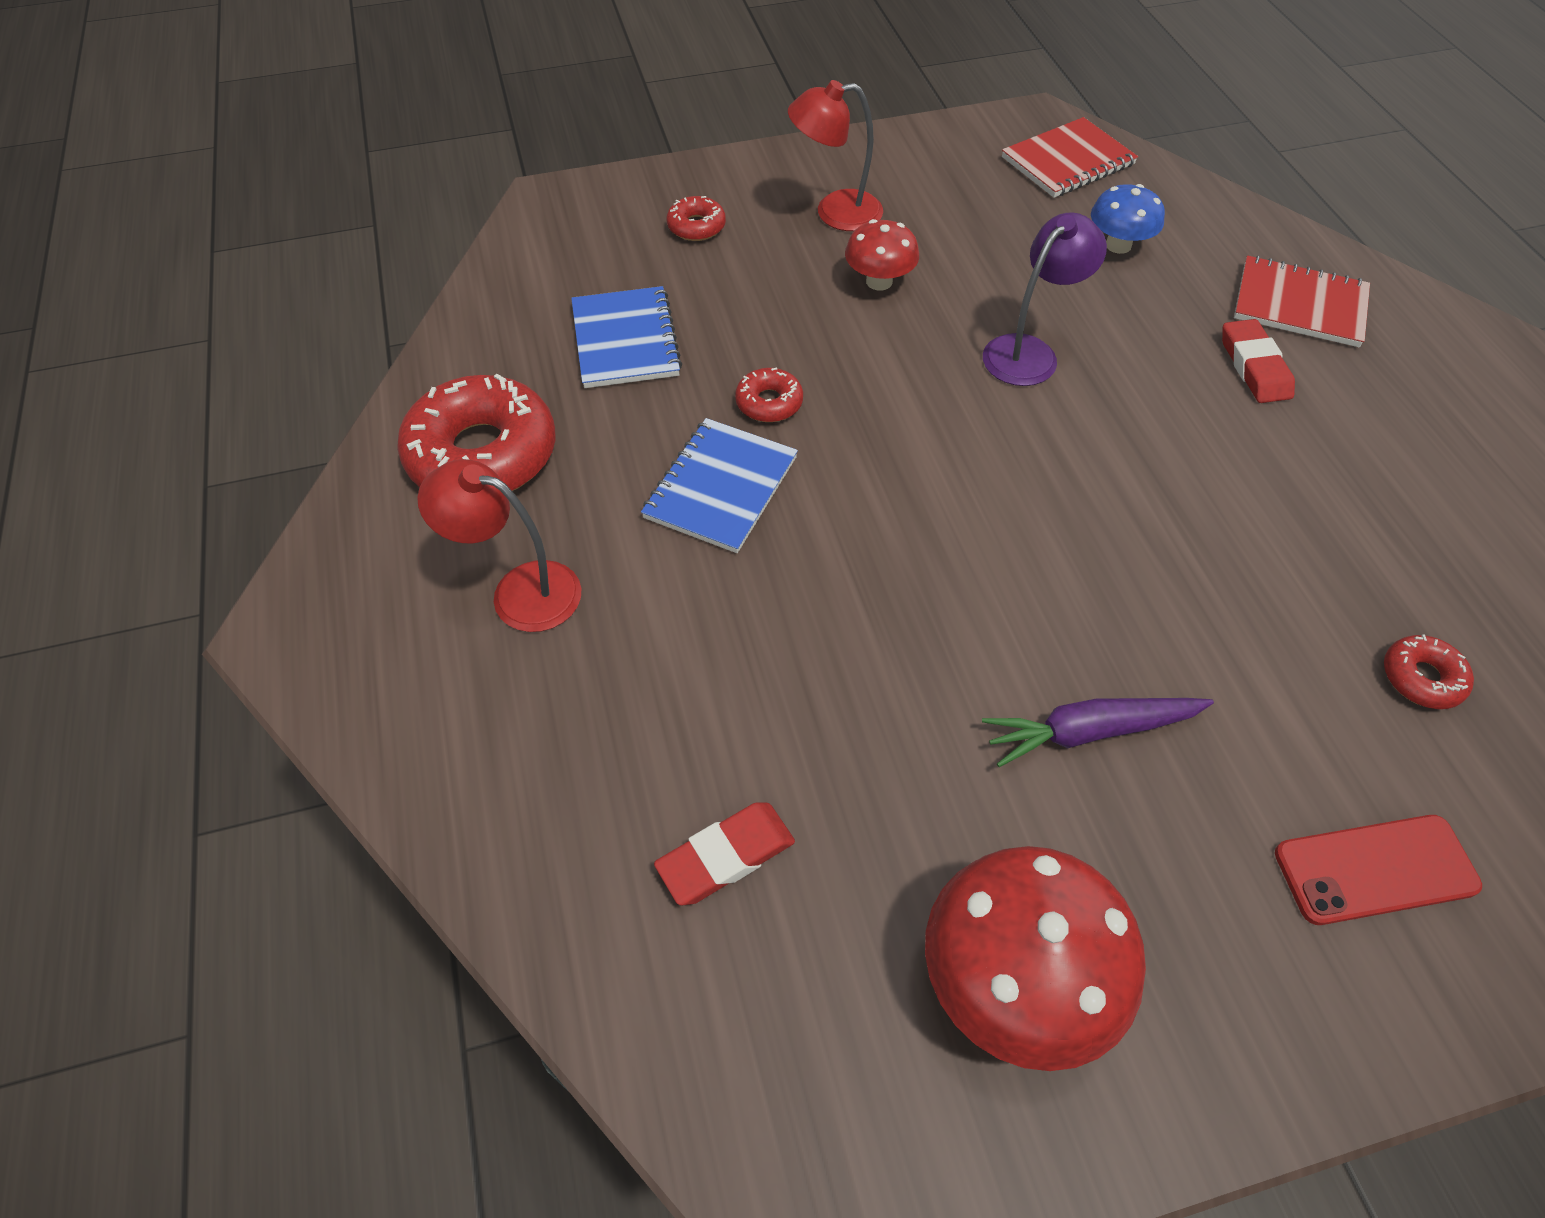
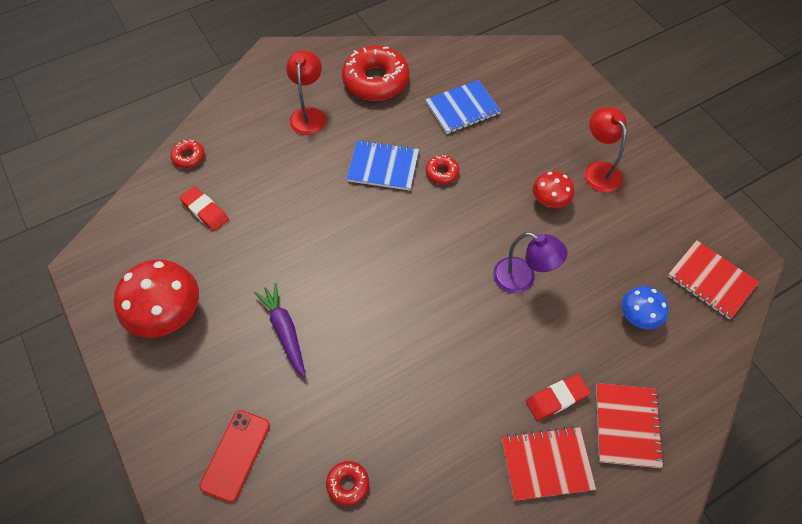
camera: 75 degrees right, 5 degrees up
(696, 226) = (557, 114): red donut -> red donut (189, 157)
(1365, 405) = (546, 464): none -> red notebook
(1375, 869) = (236, 455): red phone -> red phone turned 45 degrees clockwise

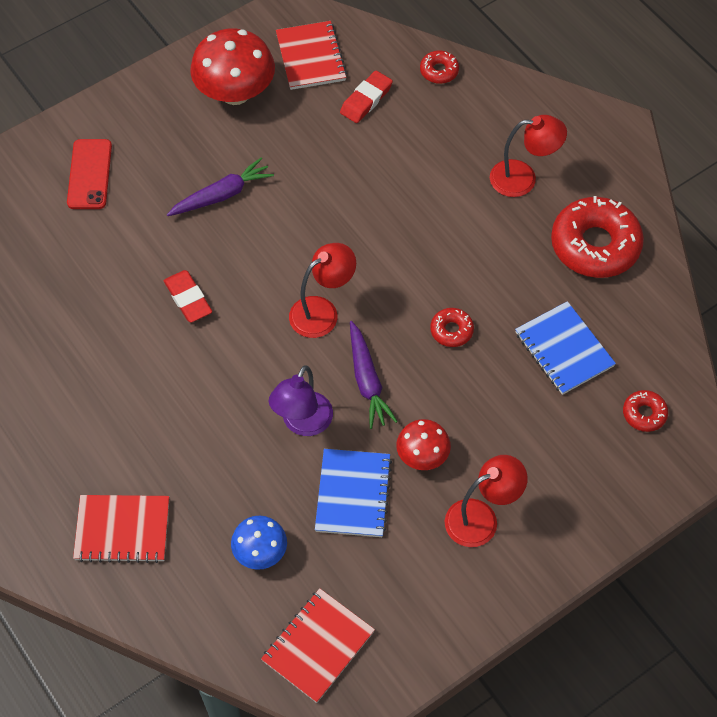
camera: 85 degrees right, 0 degrees up
(236, 455) = (89, 174): red phone -> red phone turned 75 degrees clockwise
(348, 484) = (61, 269): red donut -> red donut (644, 414)
(383, 167) = (452, 266): blue notebook -> blue notebook (353, 494)
(417, 258) = (322, 311): none -> red lamp
(484, 231) = (367, 381): none -> purple carrot
(546, 464) = (80, 447): red notebook -> red notebook (310, 57)
(556, 398) = (153, 458): red eraser -> red eraser (188, 299)

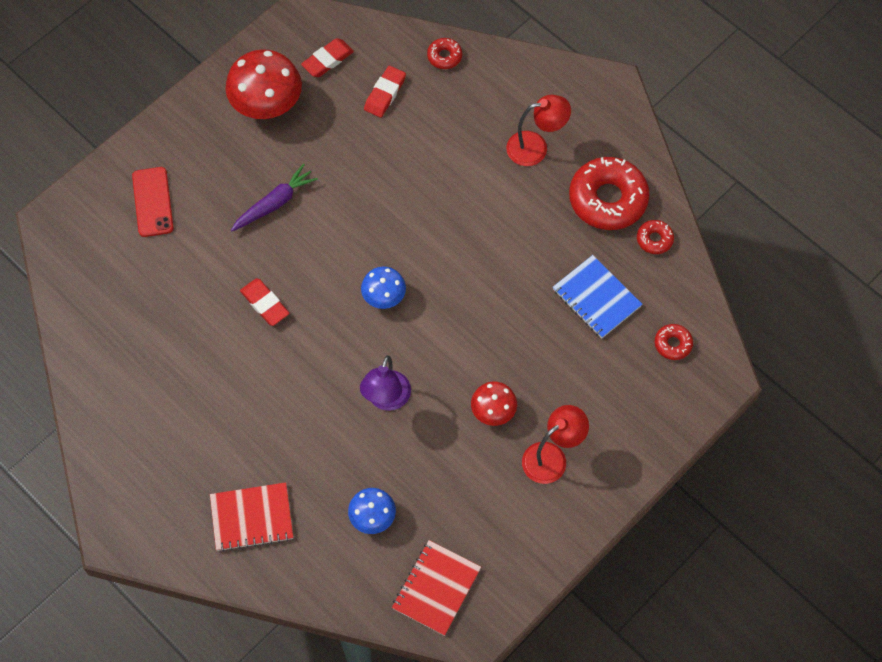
camera: 10 degrees left, 5 degrees up
(310, 57) = (327, 60): red notebook -> red eraser
(322, 311) = (384, 297): red lamp -> blue mushroom
(353, 494) = (441, 454): blue notebook -> none
(367, 381) = (434, 353): purple carrot -> none
(451, 330) = (498, 296): red donut -> red donut (654, 239)

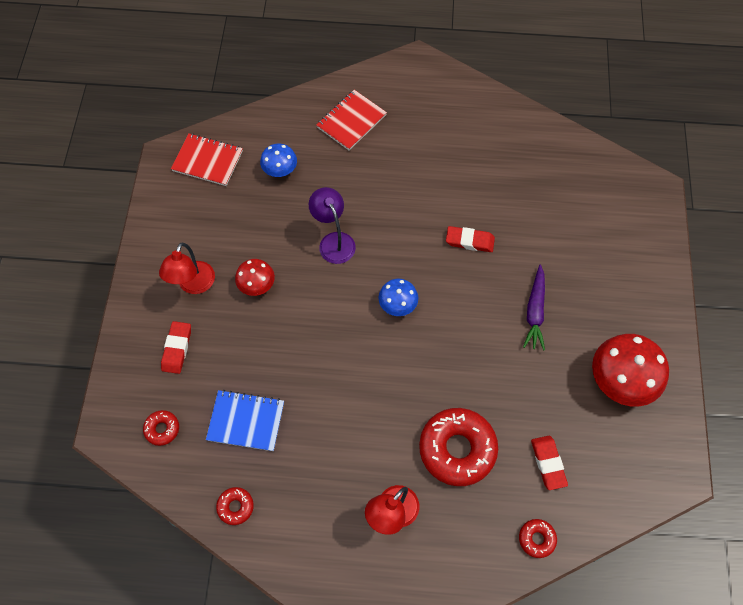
camera: 140 degrees right, 0 degrees up
(152, 202) = (612, 249): red phone -> none
(327, 60) = (618, 456): red eraser -> red eraser (177, 348)
(436, 588) = (207, 161): red notebook -> red notebook turned 60 degrees counterclockwise
(608, 199) = (298, 513): red donut -> red donut (457, 449)

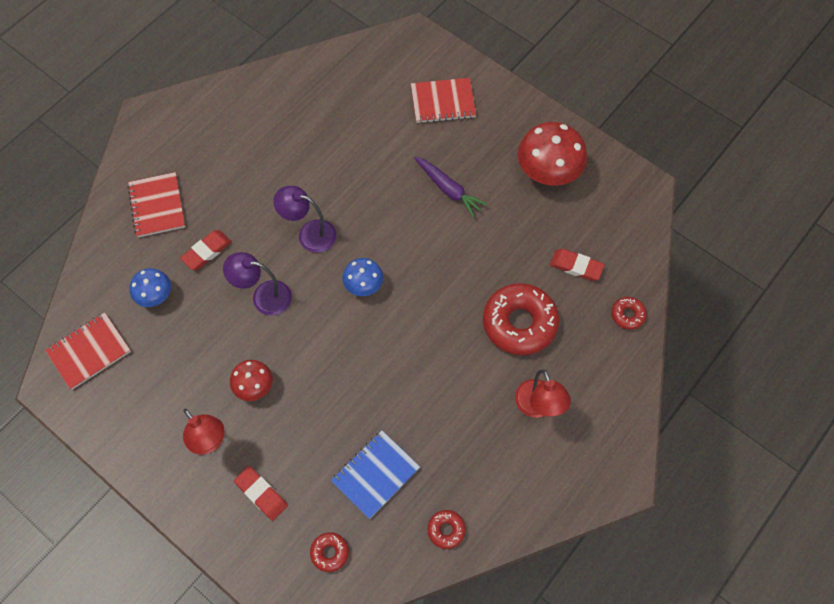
camera: 55 degrees left, 0 degrees up
(410, 236) = (309, 234): none -> purple lamp
(469, 241) = (350, 193): red eraser -> red eraser (207, 252)
(613, 253) = (443, 102): none -> red notebook

